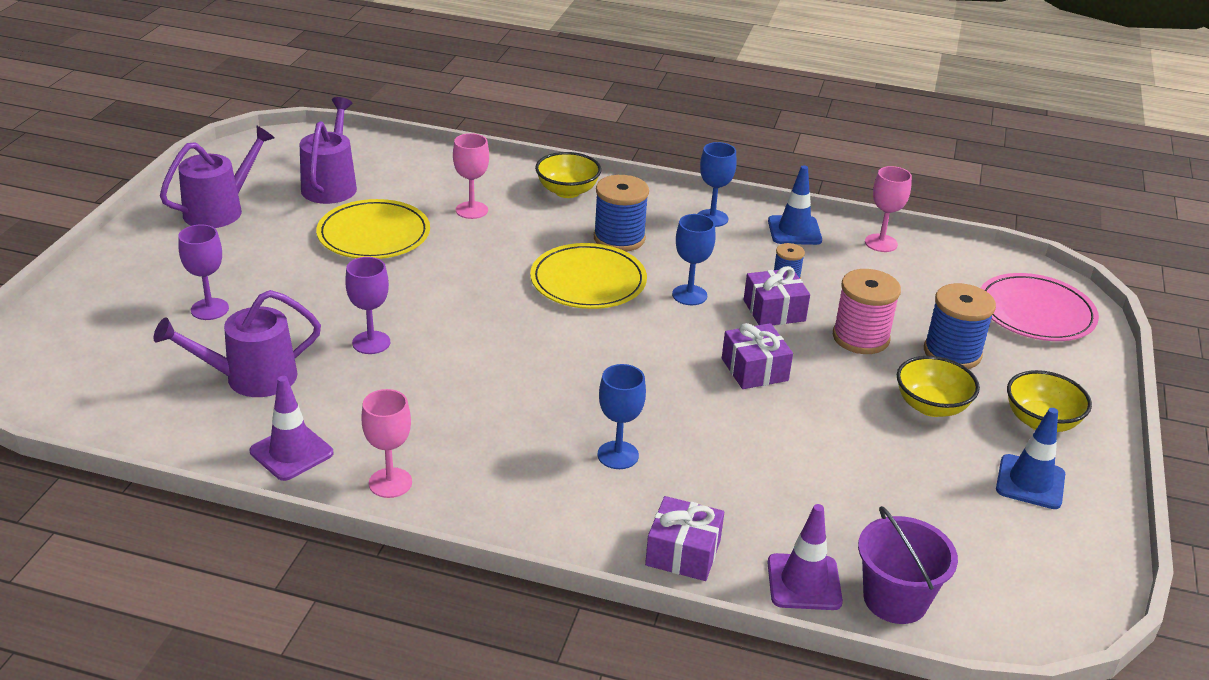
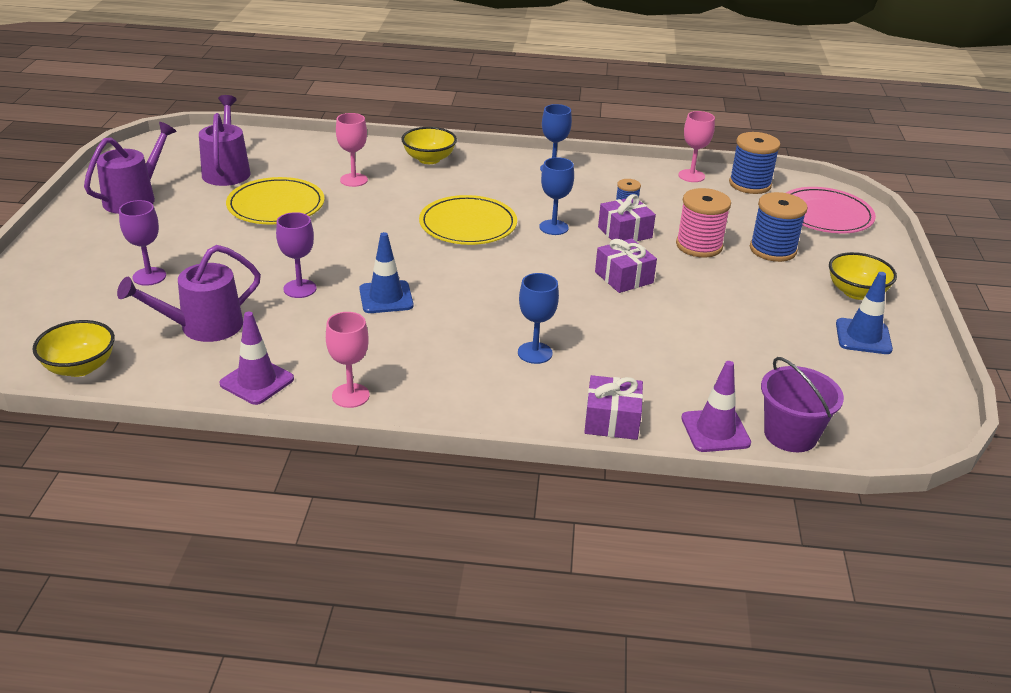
camera: 10 degrees left, 0 degrees up
(619, 238) = (483, 190): blue spool -> blue spool (750, 184)
(794, 231) = (621, 173): blue traffic cone -> blue traffic cone (386, 297)
(931, 406) = (770, 290): yellow bowl -> yellow bowl (80, 367)

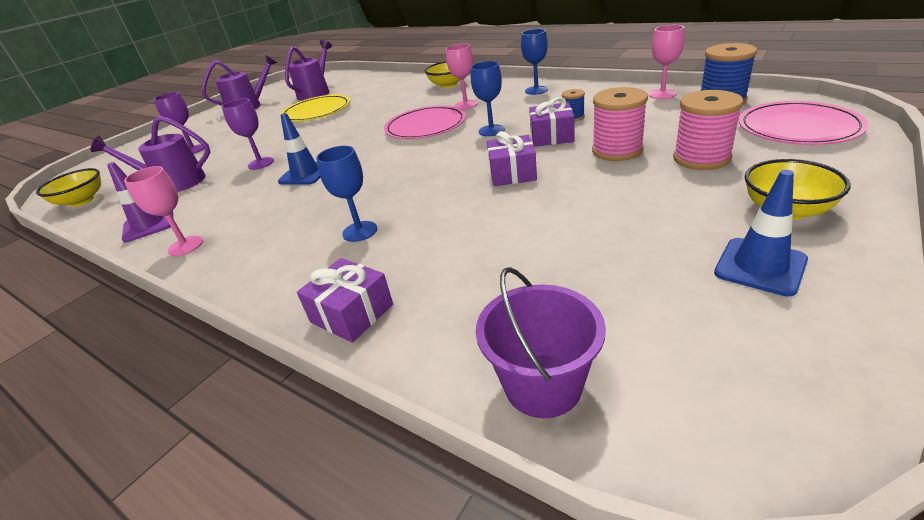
camera: 35 degrees right, 0 degrees up
(354, 180) = (383, 97): pink goblet -> pink goblet (465, 105)
(468, 225) = (425, 126): yellow plate -> pink plate
(715, 431) = (449, 354): purple traffic cone -> none
(772, 250) = (701, 158): blue spool -> pink spool

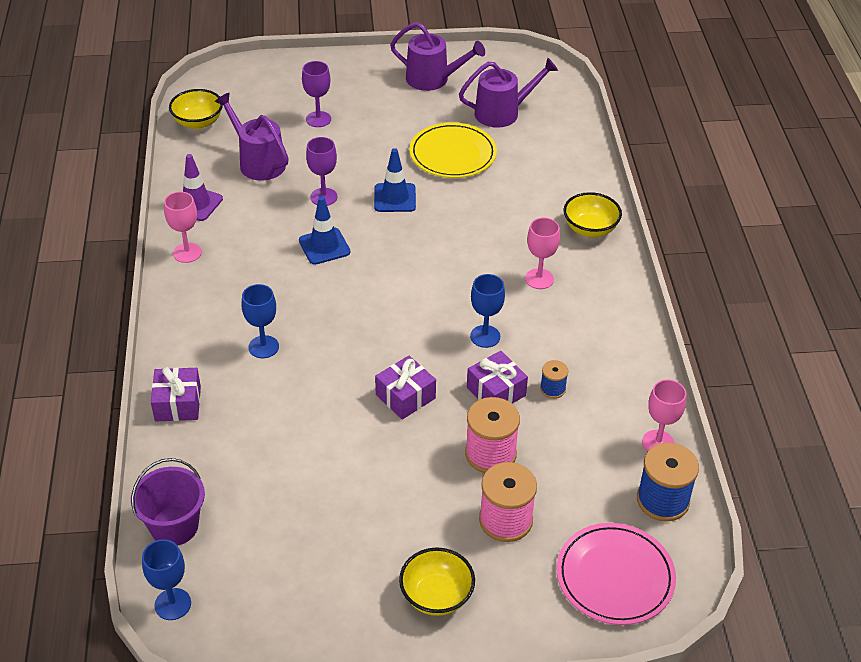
camera: 45 degrees right, 10 degrees up
(425, 126) = (466, 276): pink plate -> none
(536, 90) = (614, 323): blue goblet -> blue goblet (172, 604)
(760, 266) = (347, 596): blue traffic cone -> blue traffic cone (395, 198)

